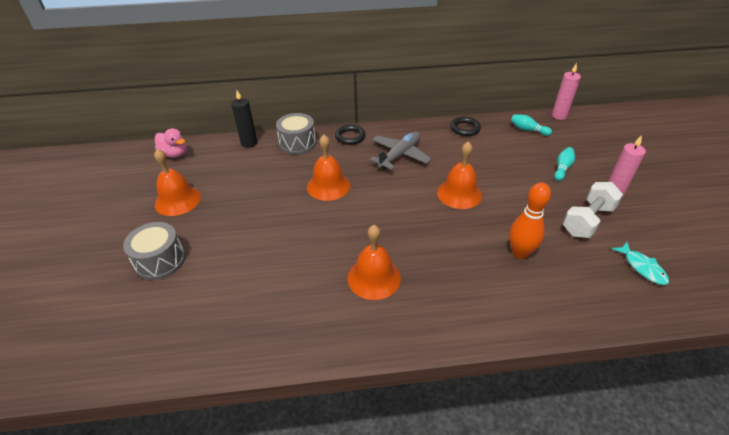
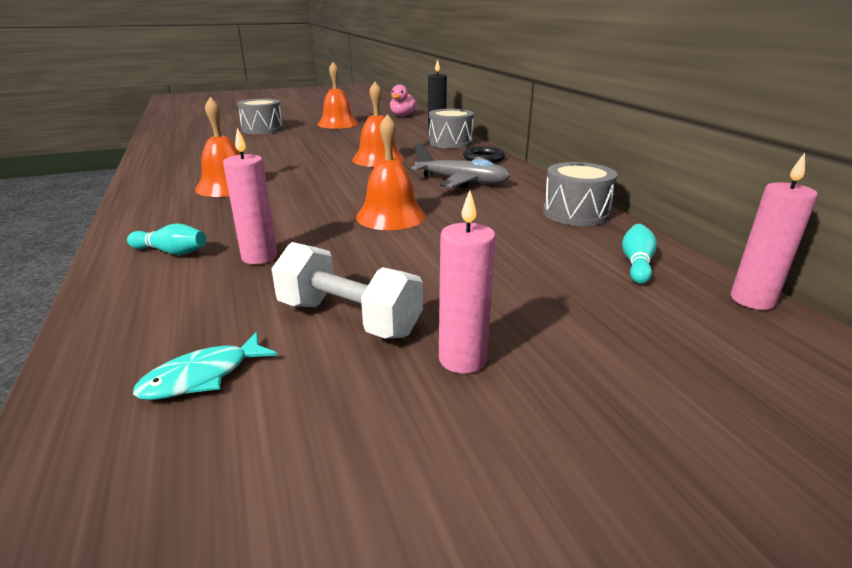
camera: 75 degrees right, 15 degrees down
(465, 129) = (575, 213): black ring -> grey drum
(520, 253) = (259, 257): orange bowling pin -> pink candle
(562, 168) = (519, 297): turquoise bowling pin -> turquoise bowling pin (171, 252)

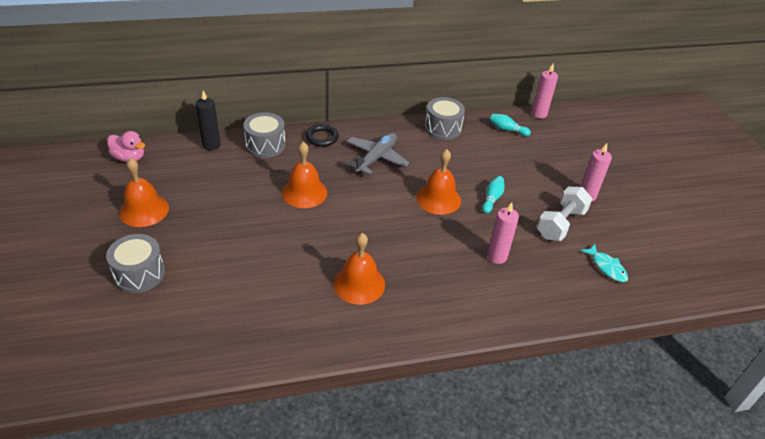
camera: 85 degrees left, 15 degrees up
(171, 252) = (488, 297): turquoise bowling pin -> turquoise bowling pin (492, 199)

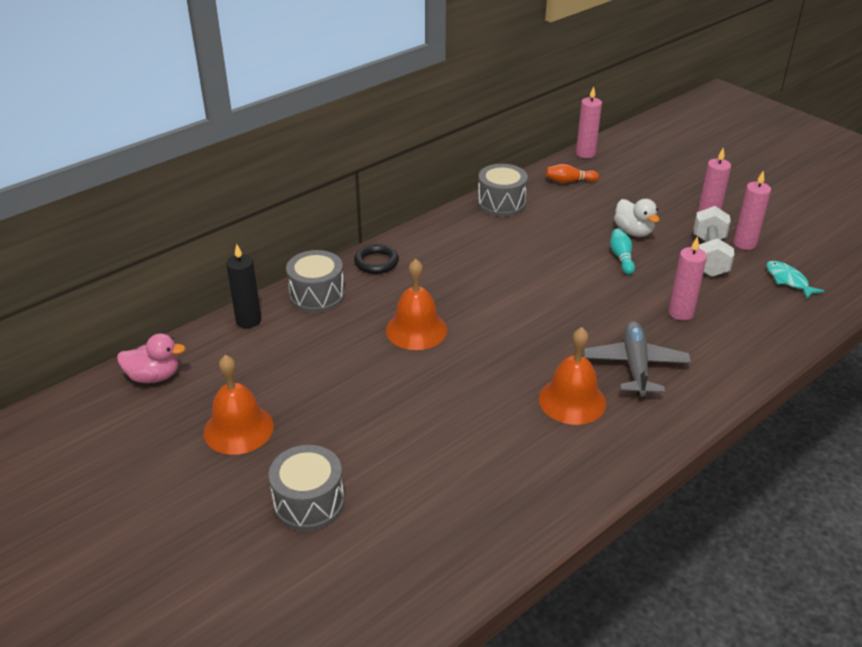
camera: 25 degrees left, 5 degrees down
(376, 158) = (460, 262): grey plane -> grey plane (635, 365)
(438, 199) = (568, 279): orange bell -> none
(507, 130) = (569, 181): turquoise bowling pin -> orange bowling pin
(519, 184) = (633, 232): none -> white duck
(598, 225) = (744, 243): none -> pink candle
(606, 267) = (788, 280): turquoise fish -> turquoise fish turned 150 degrees counterclockwise

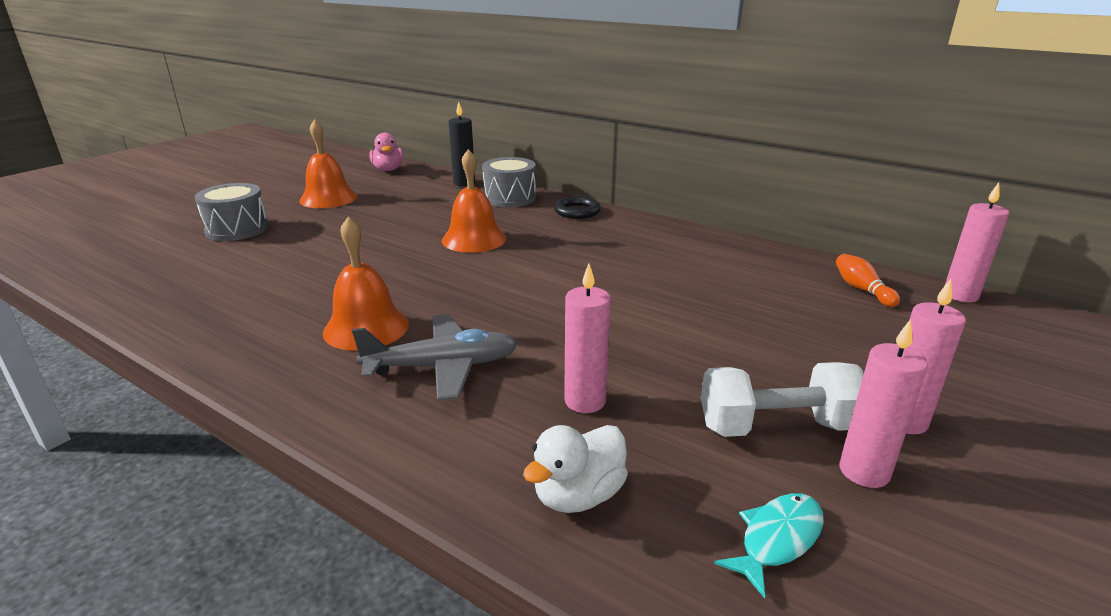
camera: 75 degrees right, 10 degrees down
(501, 203) = (750, 254): grey drum -> none
(621, 257) = (699, 341): turquoise bowling pin -> none
(633, 232) = (780, 347): white duck -> white duck (578, 495)

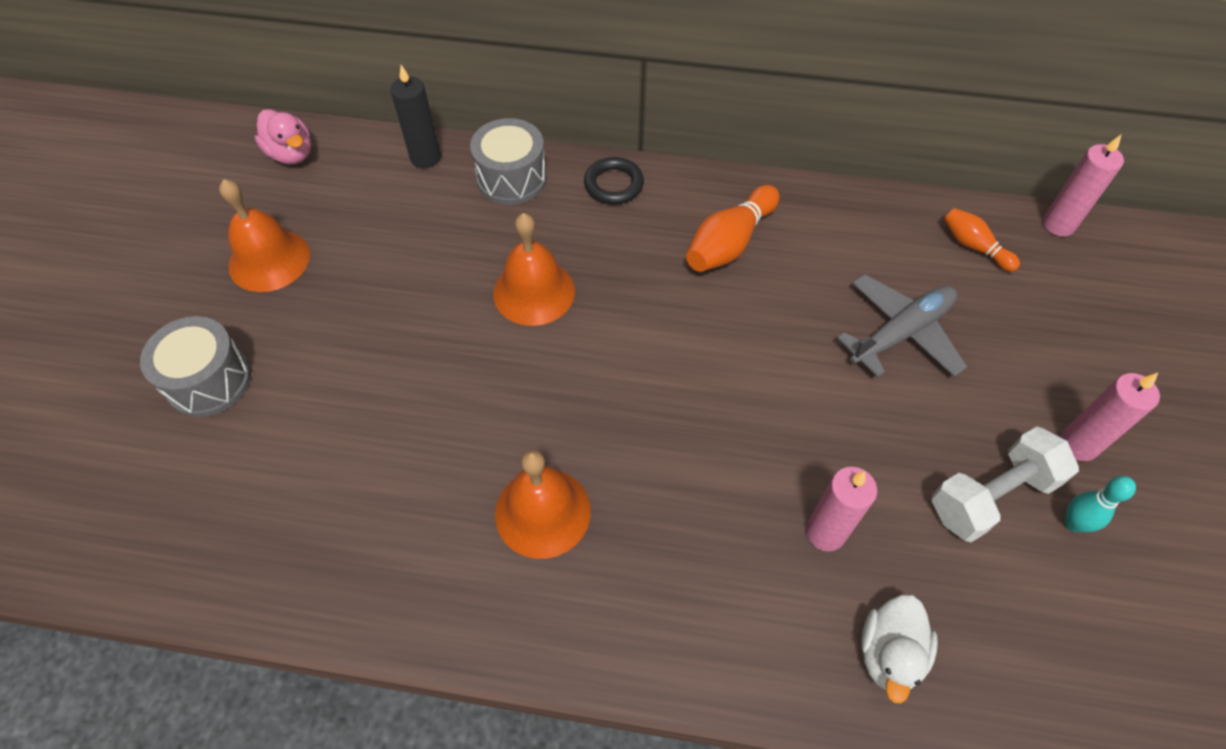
camera: 25 degrees left, 30 degrees up
(442, 367) = (667, 541): grey plane -> grey plane (901, 333)
(640, 248) = (729, 243): none -> orange bowling pin
(777, 539) = (1047, 630): turquoise fish -> none
(864, 471) = (1073, 523): pink candle -> turquoise bowling pin

